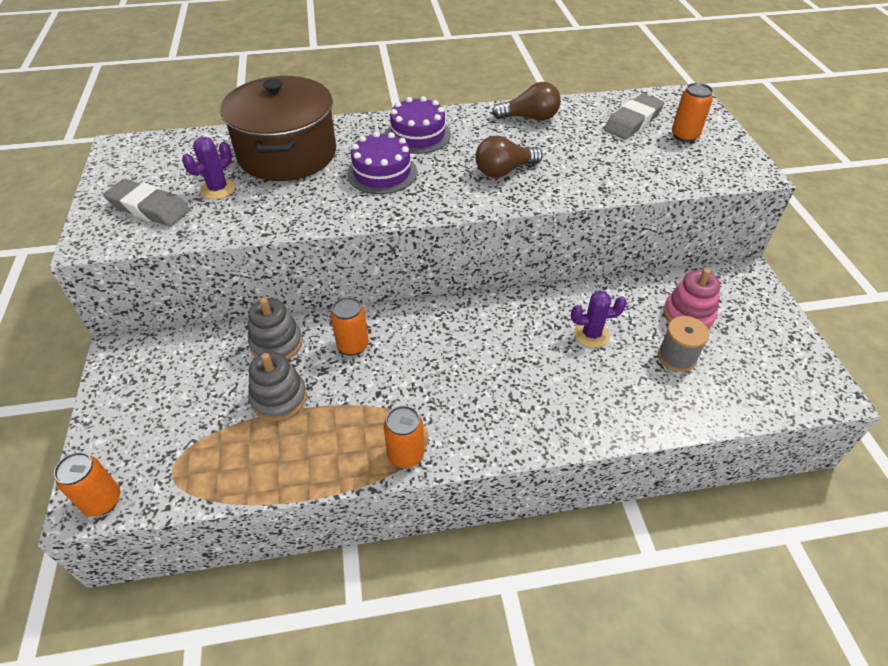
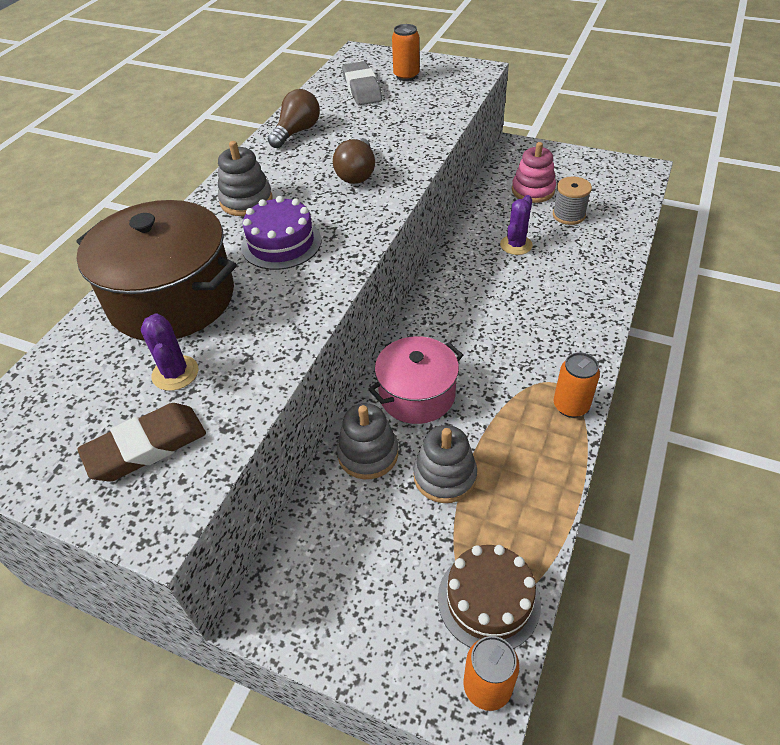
camera: 55 degrees left, 0 degrees up
(149, 208) = (146, 447): grey eraser -> brown eraser
(175, 473) = (488, 600): none -> brown cake
(353, 345) = (417, 395): orange can -> pink pot
(418, 135) = (246, 201): purple cake -> grey stacking toy

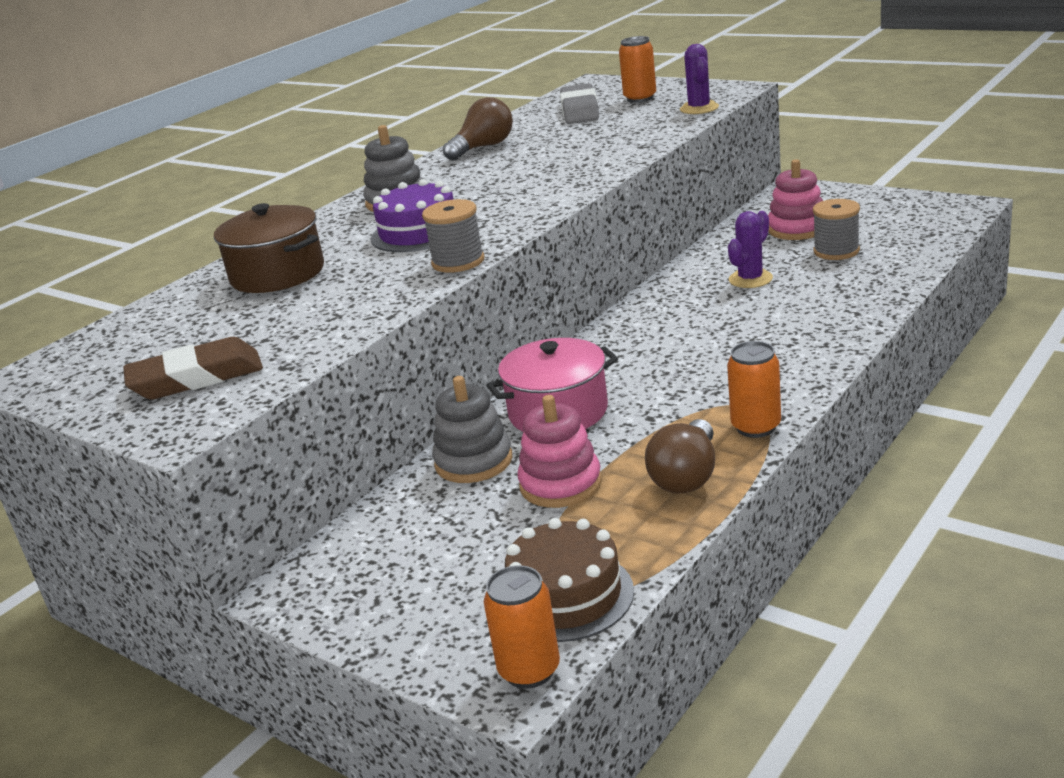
camera: 15 degrees right, 20 degrees down
(172, 298) = (277, 274): brown pot -> brown pot, size x0.65
(175, 373) = (253, 327): purple cactus -> purple cactus (699, 108)
(331, 284) = (458, 262): none -> grey spool
(357, 173) = (536, 177): brown light bulb -> brown light bulb (686, 476)
(445, 476) = (560, 484): grey stacking toy -> pink stacking toy

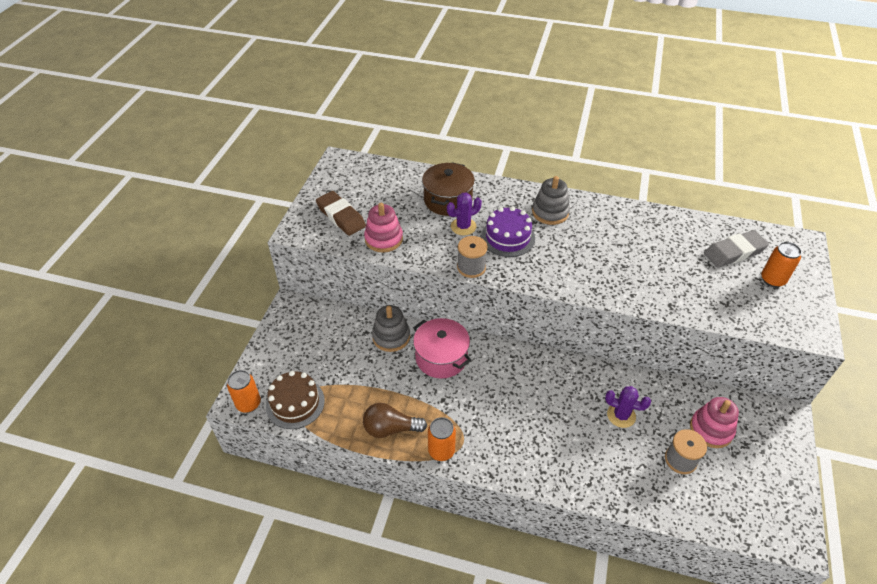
camera: 65 degrees right, 20 degrees up
(483, 147) = (647, 223): brown light bulb -> none
(560, 484) = (377, 377): pink stacking toy -> pink stacking toy (383, 239)
(699, 108) = (759, 321): purple cactus -> purple cactus (463, 226)

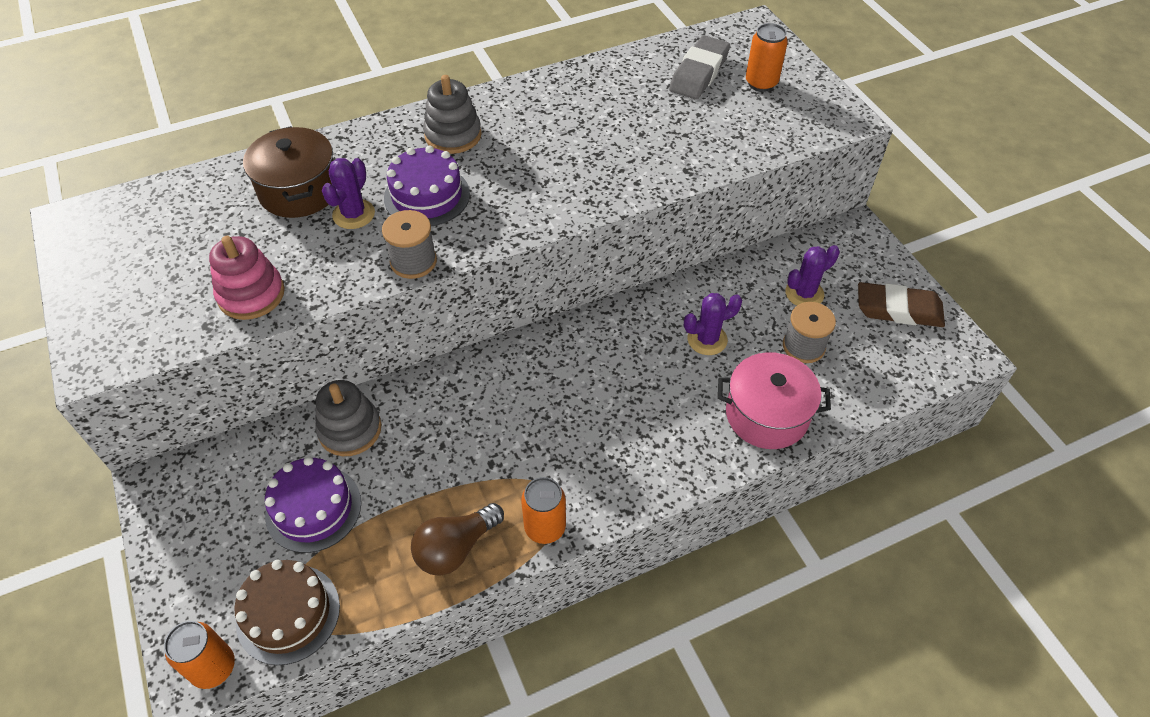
camera: 40 degrees left, 5 degrees up
(341, 216) = (152, 300): brown eraser -> brown eraser (898, 309)
(344, 363) = (313, 508): none -> purple cake
(441, 357) = (442, 412): pink pot -> pink pot (766, 415)
(711, 429) = (804, 293): pink stacking toy -> purple cactus

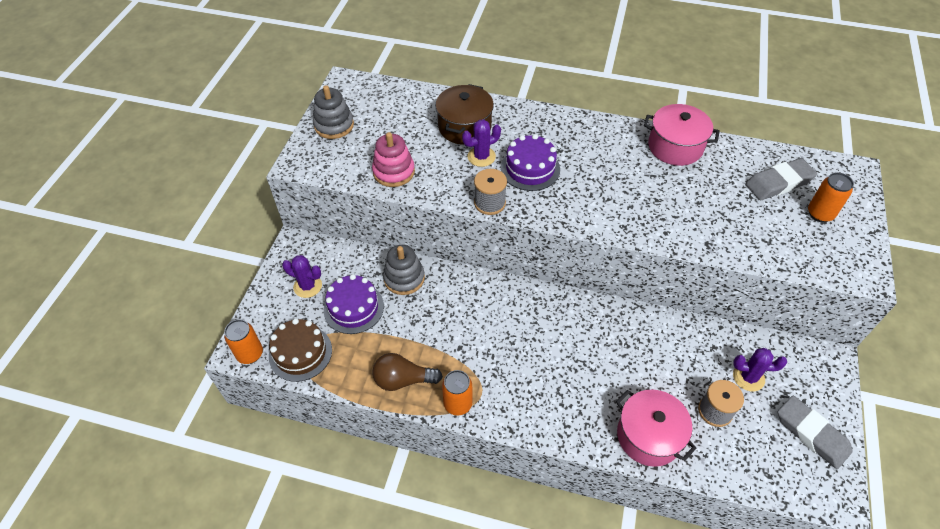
camera: 40 degrees right, 0 degrees up
(453, 135) = (577, 139): grey stacking toy -> grey stacking toy (334, 125)
(567, 88) = (675, 147): none -> pink pot
(707, 339) = (652, 363): purple cactus -> purple cactus (307, 286)
(898, 309) = (811, 434): brown eraser -> grey eraser

